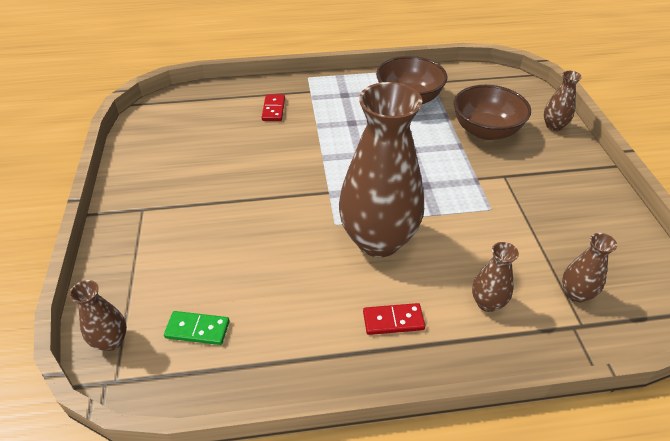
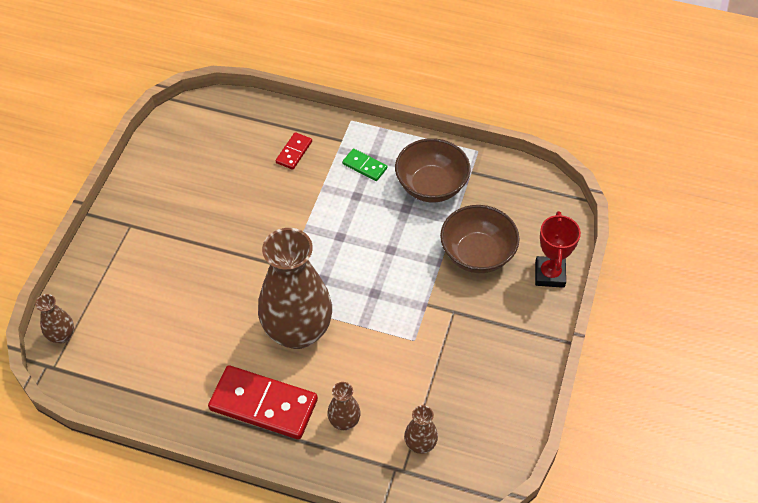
camera: 25 degrees right, 10 degrees up
(197, 329) = (122, 351): green domino -> green domino (364, 166)
(393, 321) = (263, 405): red domino -> red domino, size x2.06
(554, 126) = (549, 274): brown vase -> red trophy

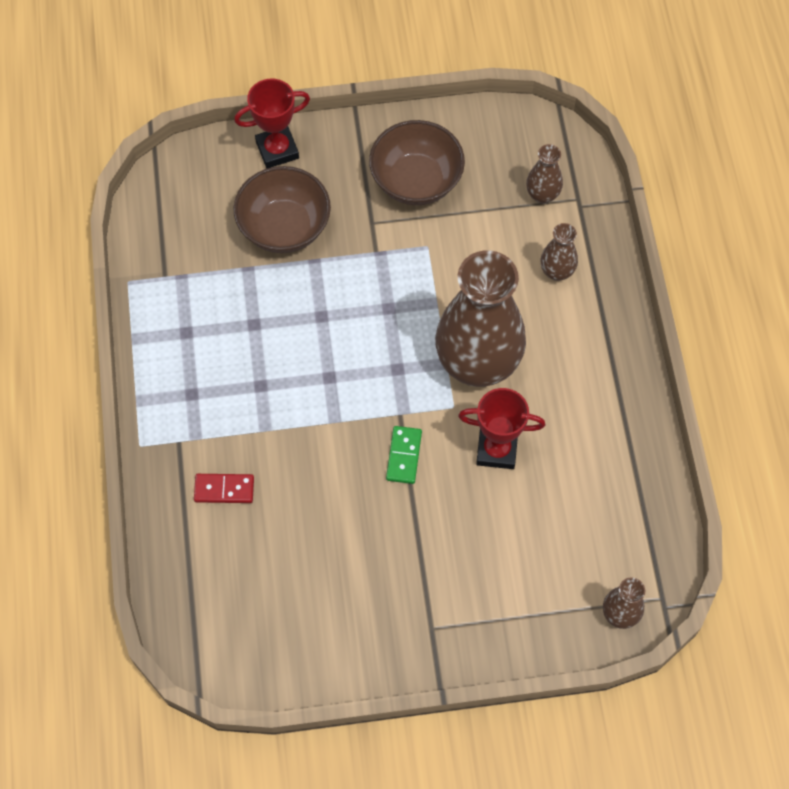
camera: 115 degrees left, 10 degrees up
(224, 314) = (496, 450): none -> red trophy
(263, 405) = (581, 355): red domino -> none
(364, 166) = (209, 396): green domino -> green domino (404, 456)
(431, 186) = (207, 310): brown bowl -> brown bowl (416, 181)

